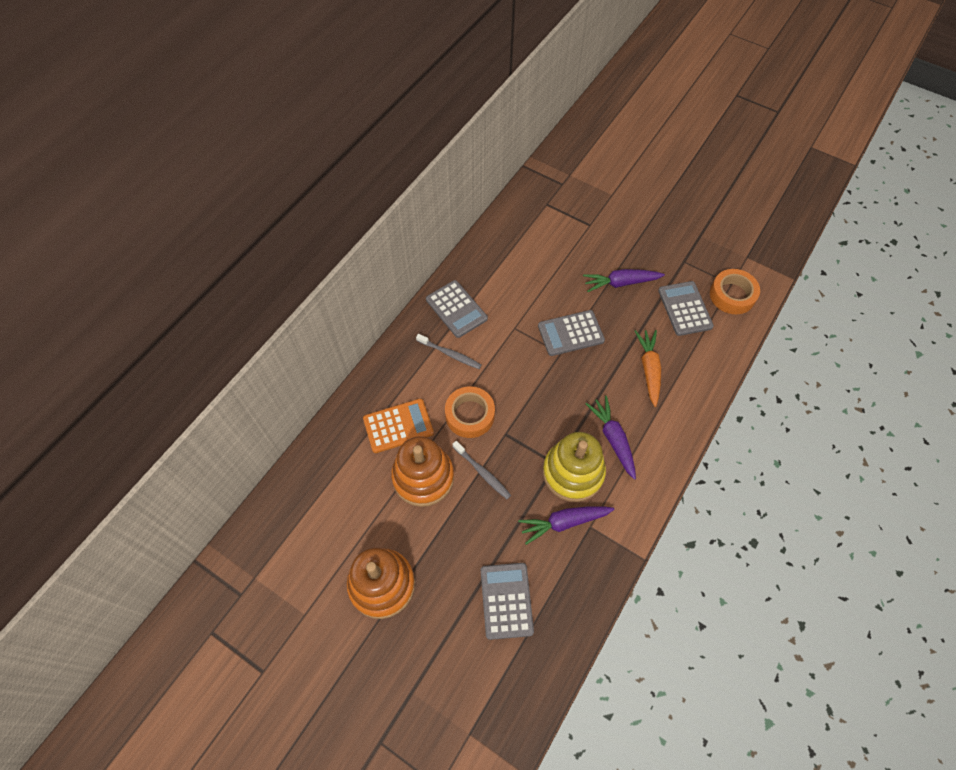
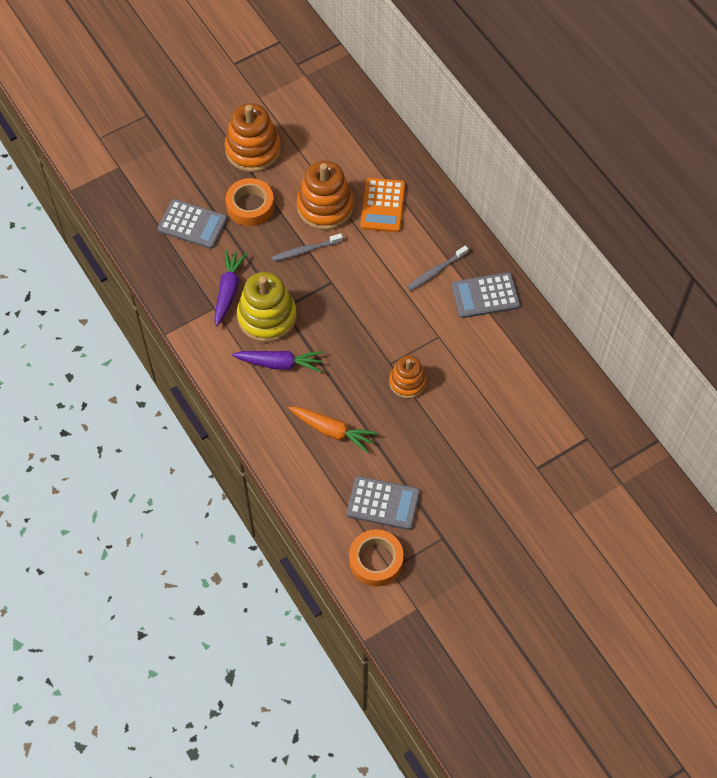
camera: 115 degrees right, 0 degrees up
(470, 415) = (364, 262): orange tape -> orange tape (250, 206)
(570, 333) = (407, 382): grey calculator -> orange stacking toy
(620, 283) = (445, 458): purple carrot -> none

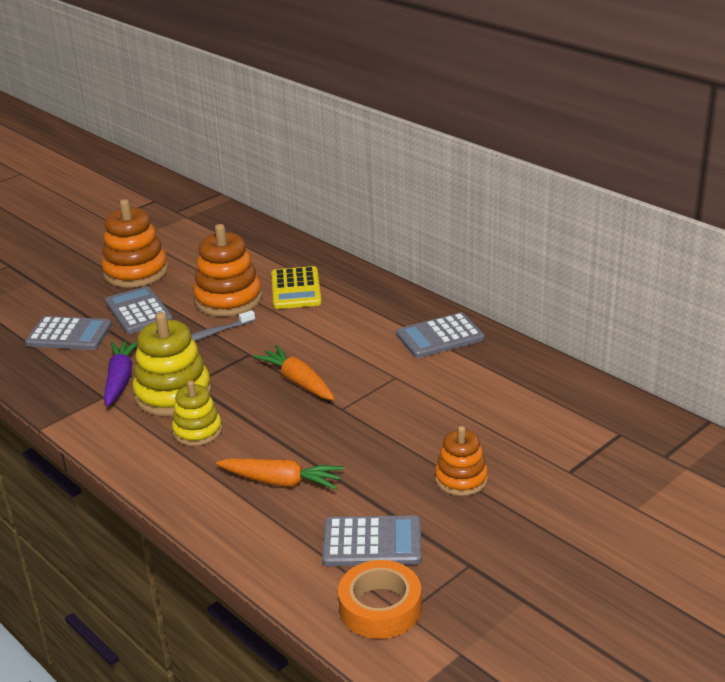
camera: 10 degrees left, 30 degrees down
(250, 206) = (138, 311): orange tape -> grey calculator
(280, 363) = (197, 431): purple carrot -> yellow stacking toy
(363, 324) = (298, 381): none -> orange carrot
(383, 205) = (296, 289): orange calculator -> yellow calculator
(407, 382) = (369, 421): orange stacking toy -> orange stacking toy (461, 479)
(436, 271) = (374, 327): grey toothbrush -> none

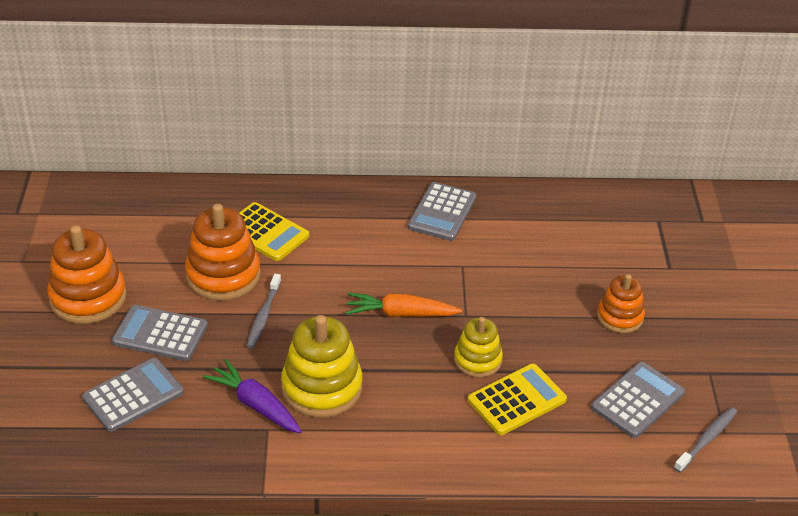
camera: 50 degrees left, 10 degrees up
(197, 431) = (393, 404): yellow stacking toy -> yellow stacking toy (477, 360)
(282, 482) = (516, 400): orange carrot -> yellow calculator
(380, 607) = (707, 439): orange tape -> grey toothbrush

